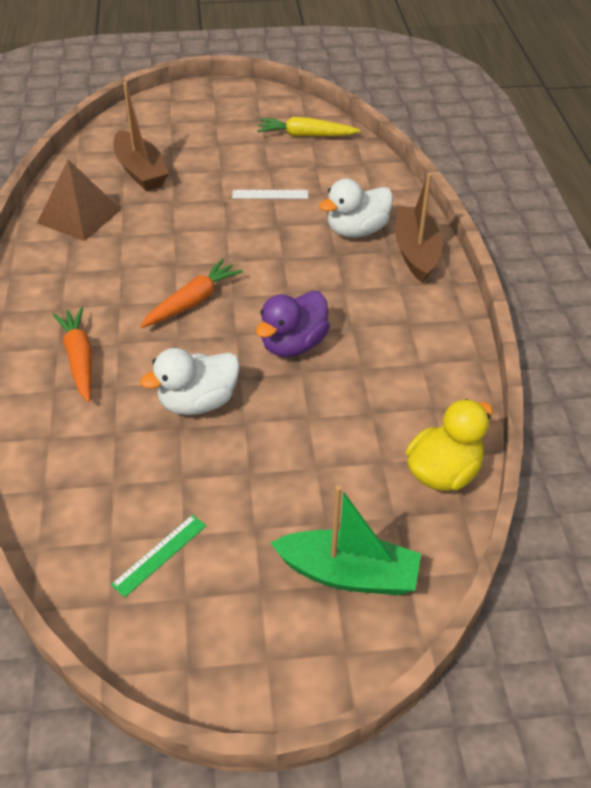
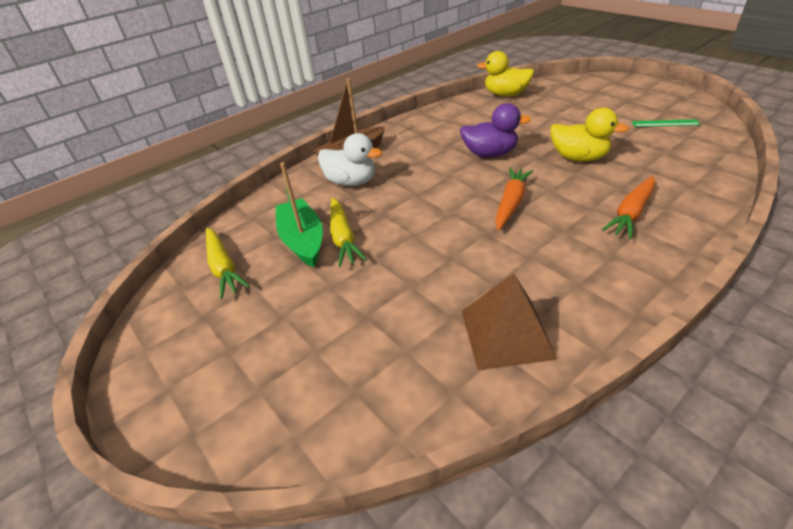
camera: 120 degrees left, 5 degrees down
(140, 171) = (385, 343): brown boat -> none
(192, 301) = (511, 203): orange carrot -> orange carrot turned 105 degrees clockwise
(198, 402) = (578, 158): white duck -> yellow duck
(270, 194) = (343, 238): white ruler -> yellow carrot
(348, 574) = (587, 91): green boat -> green boat (303, 240)

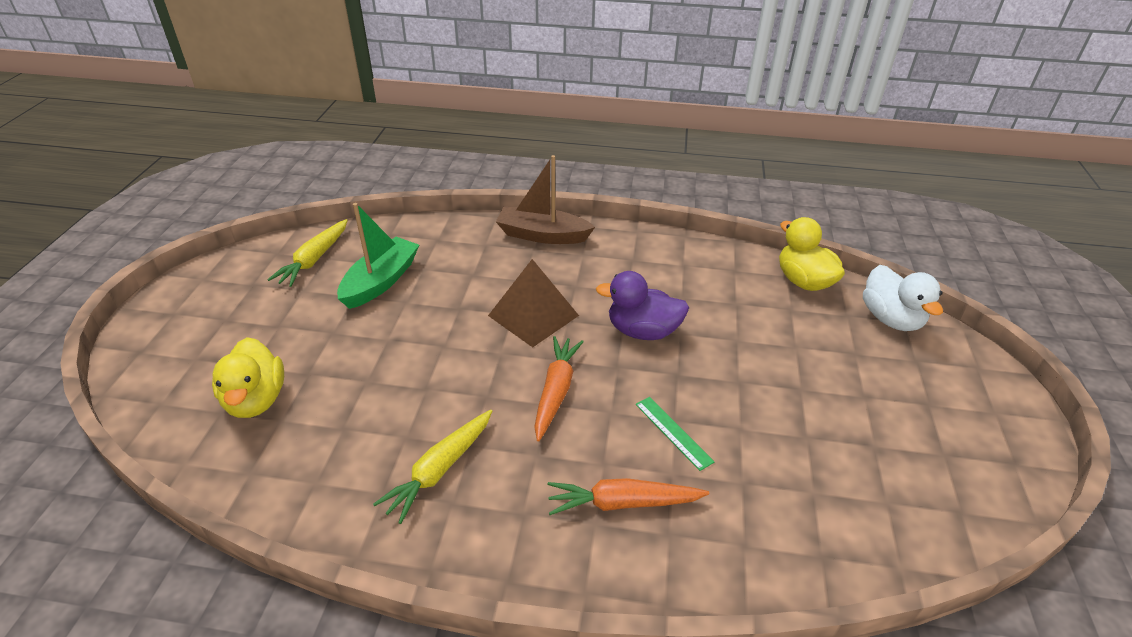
camera: 45 degrees right, 0 degrees up
(343, 238) = (402, 303): yellow carrot -> yellow carrot (439, 470)
(351, 182) = (495, 260): white duck -> white duck (890, 319)
(490, 154) = (642, 331): purple duck -> purple duck turned 135 degrees clockwise
(506, 333) = (341, 476): brown pyramid -> brown pyramid (533, 315)
(511, 203) = (556, 391): orange carrot -> orange carrot turned 60 degrees counterclockwise
(578, 158) = (708, 410): yellow duck -> yellow duck (256, 400)
(665, 123) = (900, 466): green ruler -> green ruler (673, 432)

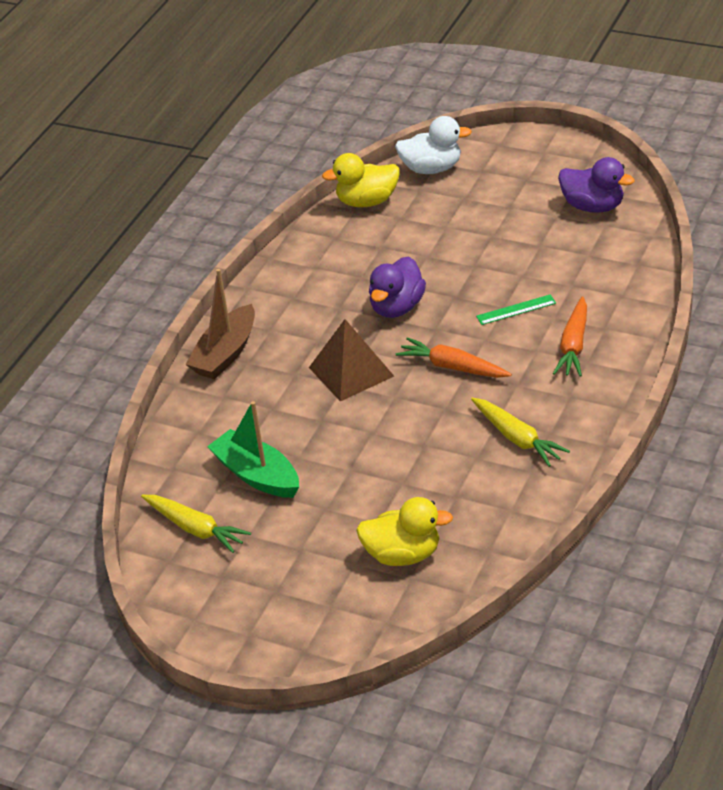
camera: 70 degrees left, 0 degrees up
(918, 482) = (593, 206): none -> purple duck

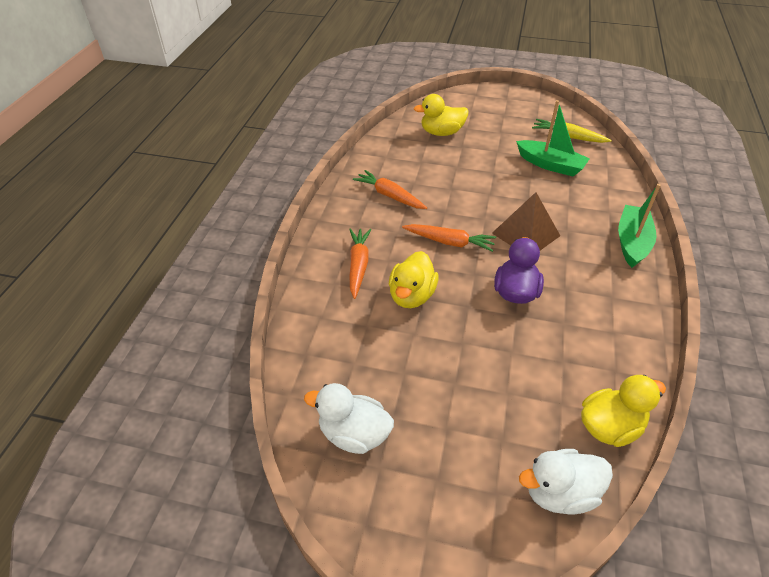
camera: 165 degrees right, 5 degrees up
(225, 353) = (632, 242): brown boat -> green boat
(516, 310) = (411, 296): green ruler -> yellow duck
(517, 438) = (389, 195): yellow carrot -> orange carrot
(593, 206) = (354, 434): purple duck -> white duck

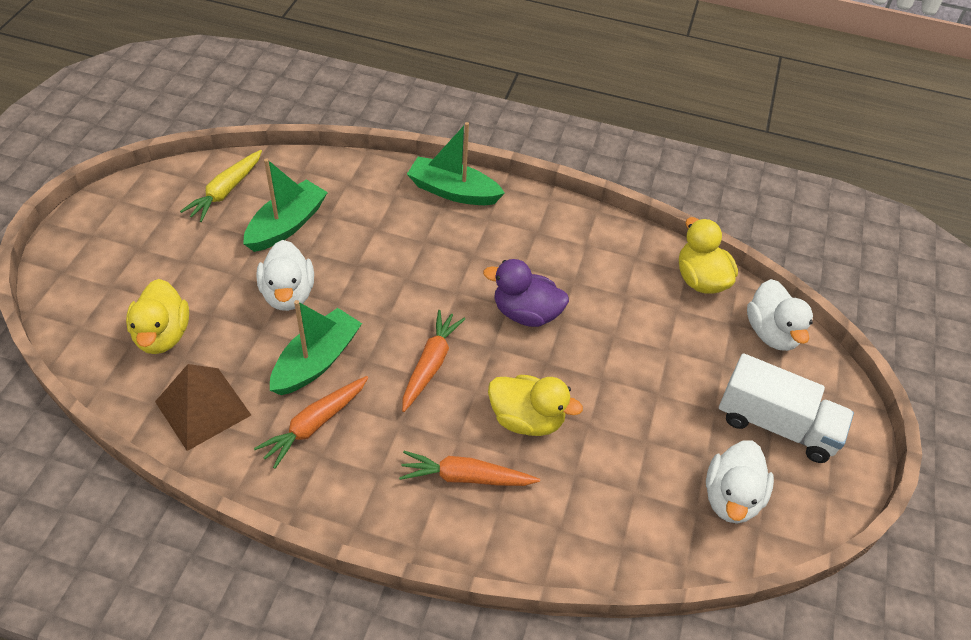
camera: 90 degrees left, 5 degrees up
(438, 191) = (316, 361): none -> green boat
(439, 483) = (776, 425): none -> white truck
(489, 173) = (288, 294): none -> white duck
(525, 234) = (426, 282): brown pyramid -> brown pyramid (203, 408)

